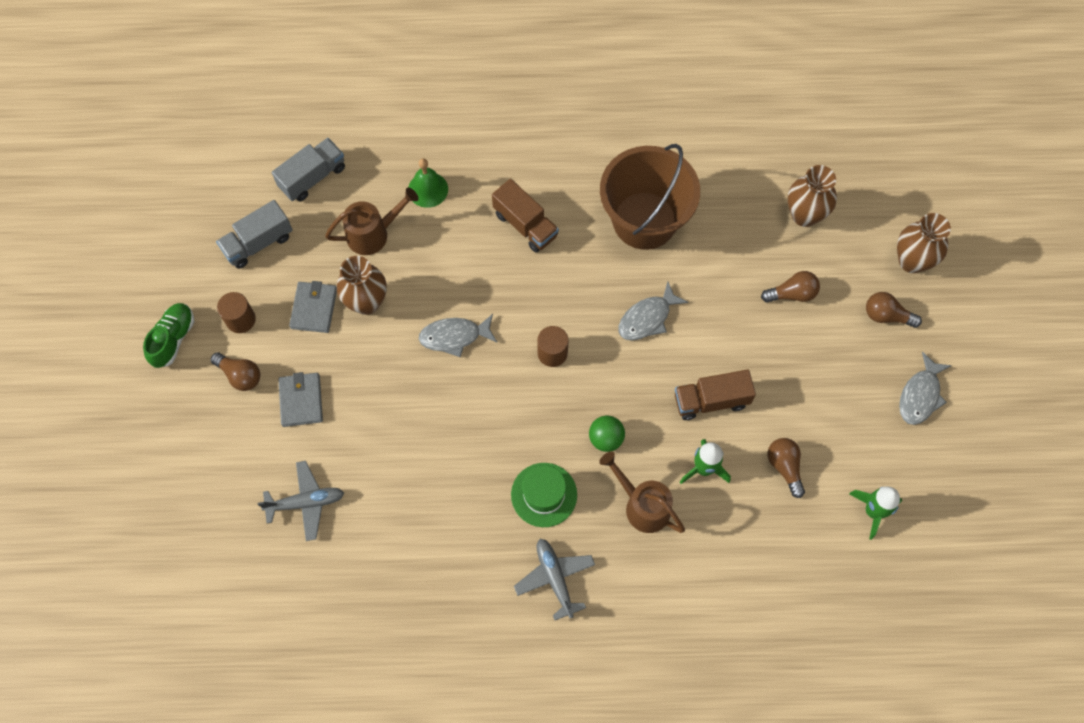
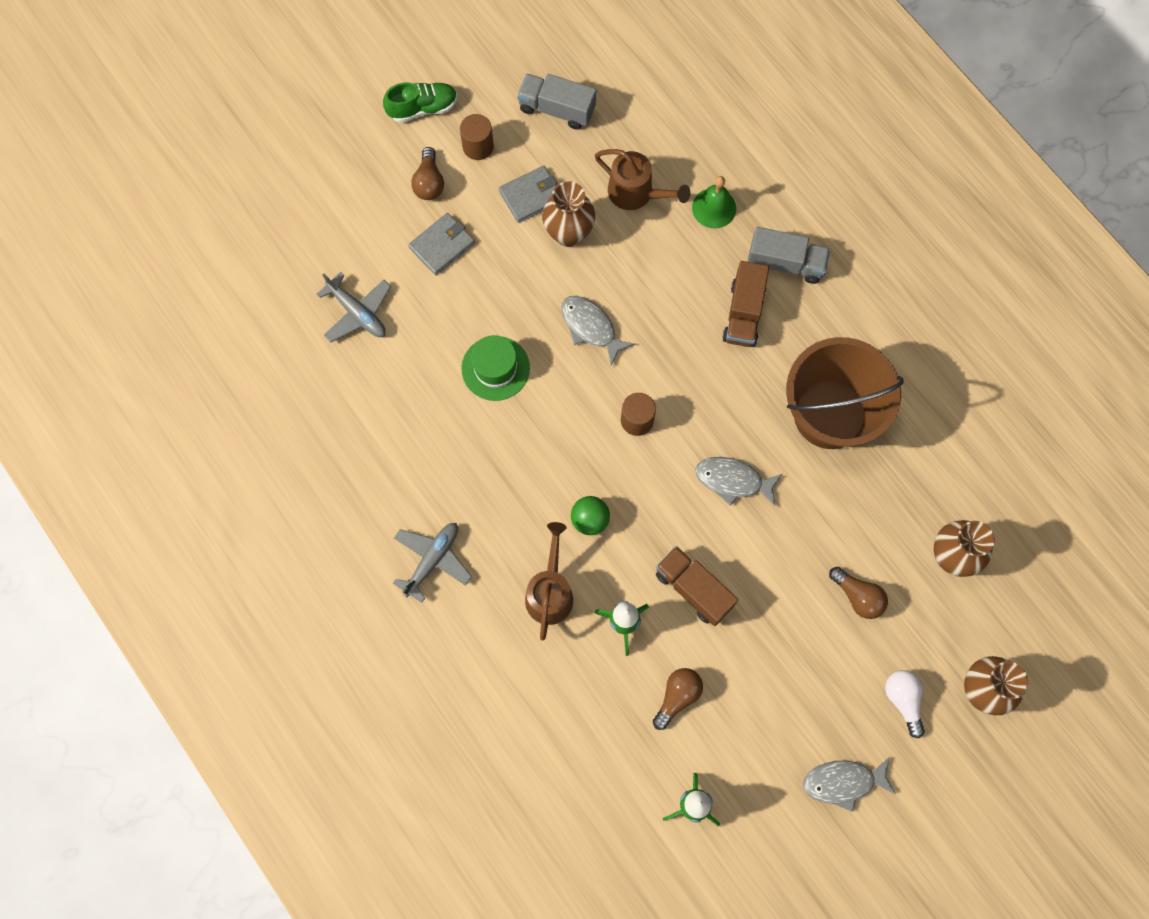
camera: 55 degrees right, 5 degrees up
(313, 177) = (651, 107): grey truck -> grey truck (785, 263)
(544, 495) = (500, 501): green hat -> green hat (495, 368)
(886, 316) = (903, 700): brown light bulb -> white light bulb

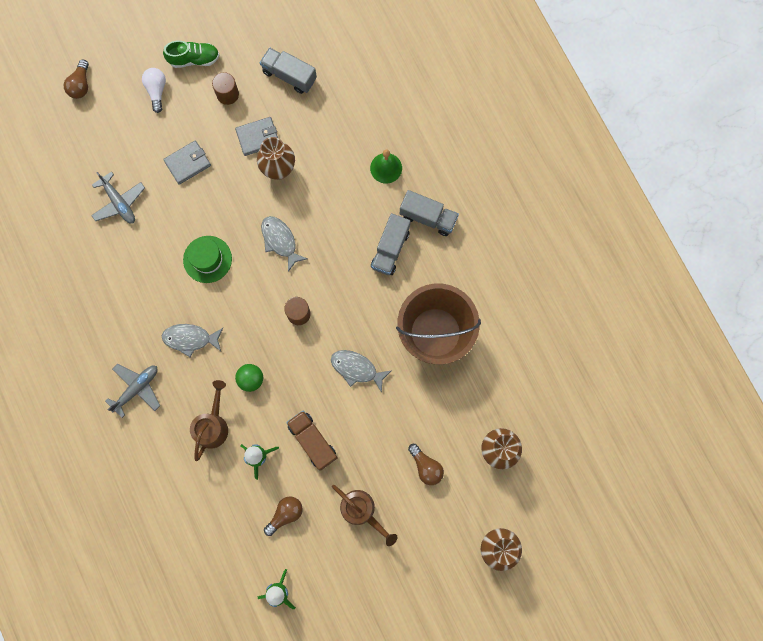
camera: 10 degrees right, 5 degrees up
(429, 182) = (188, 115): brown light bulb -> brown light bulb (80, 85)
(637, 194) = (333, 148): brown watering can -> brown watering can (362, 511)
(743, 313) = (390, 249): brown truck -> grey truck
(843, 782) = (387, 594): grey fish -> grey fish (190, 339)
(903, 700) = (441, 545): white light bulb -> white light bulb (157, 91)

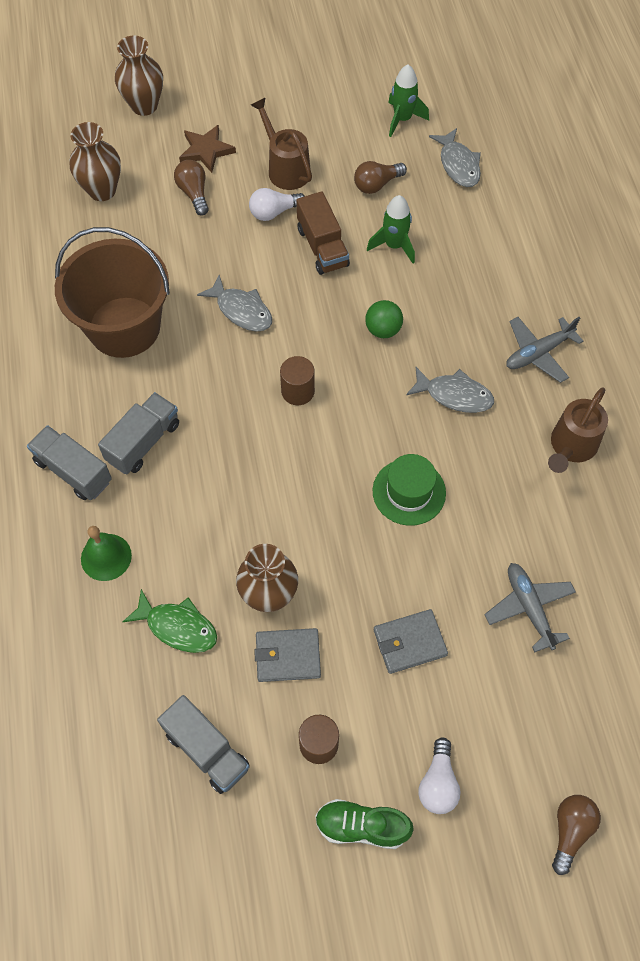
camera: 165 degrees left, 15 degrees down
(213, 425) = (444, 291): brown watering can -> brown watering can (571, 447)
(280, 241) = (296, 491): grey fish -> grey fish (458, 165)
(328, 137) = (177, 627): none -> green fish
(358, 464) = (274, 212): none -> white light bulb
(430, 513) = (206, 150): none -> brown star

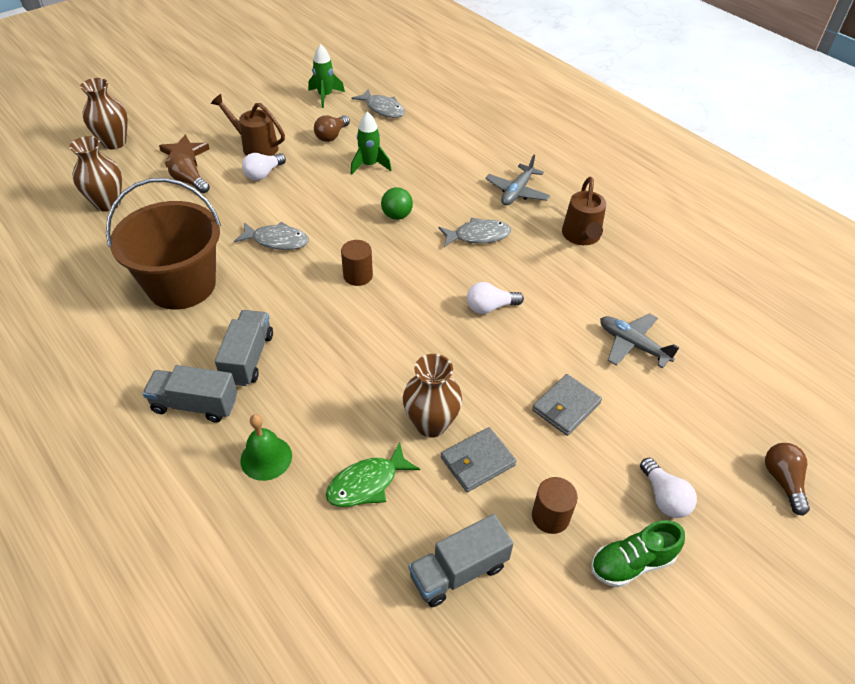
camera: 30 degrees left, 15 degrees down
(177, 627) = (367, 483): green fish -> green fish turned 150 degrees clockwise
(206, 750) = (458, 571): grey truck -> grey truck turned 135 degrees clockwise
(322, 247) = (316, 182): brown truck -> none
(409, 492) = (490, 307): green hat -> white light bulb

